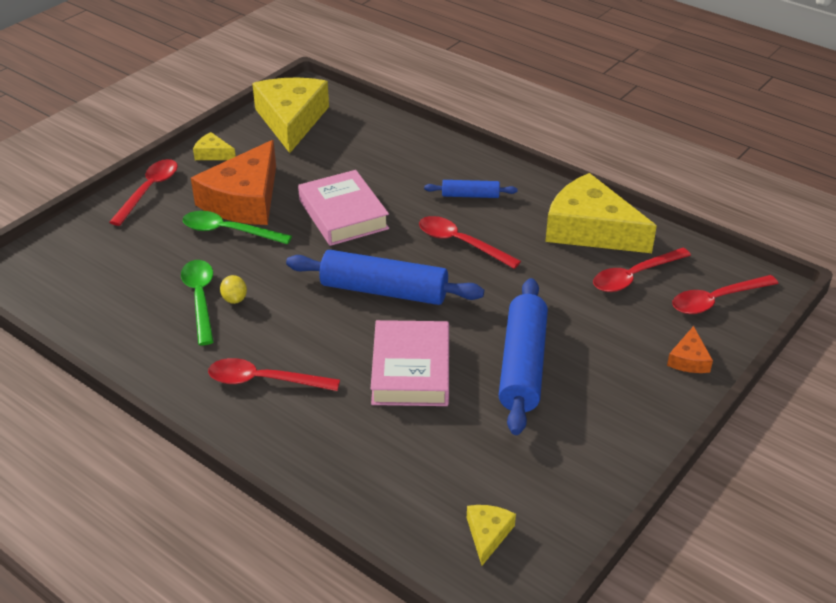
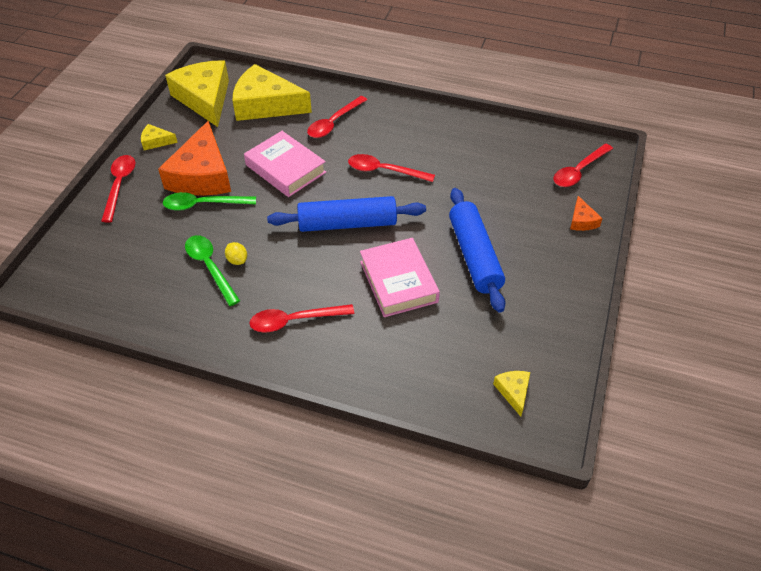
camera: 20 degrees left, 10 degrees up
(470, 195) = (372, 131): blue rolling pin -> none
(590, 229) = (470, 137): yellow cheese -> yellow cheese (266, 105)
(634, 276) = (517, 167): red spoon -> red spoon (334, 123)

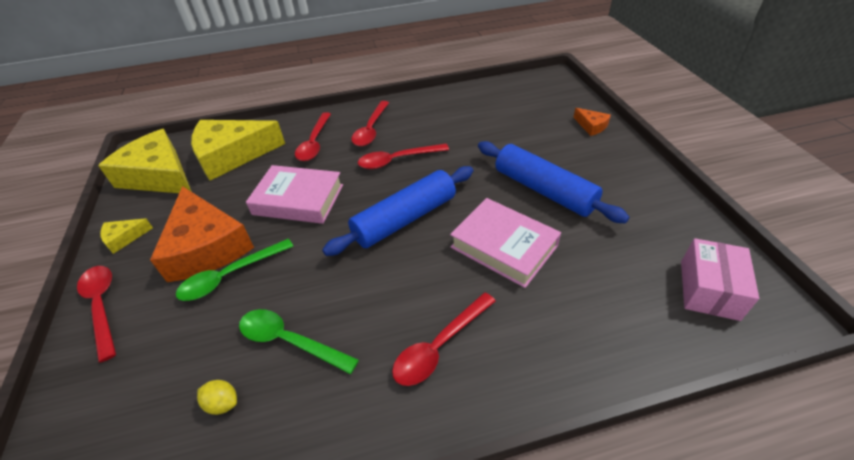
camera: 30 degrees left, 5 degrees down
(237, 260) = (317, 315): yellow lemon -> yellow lemon (223, 403)
(513, 392) = (709, 289): yellow cheese -> pink box
(578, 171) = (549, 96): red spoon -> red spoon (371, 129)

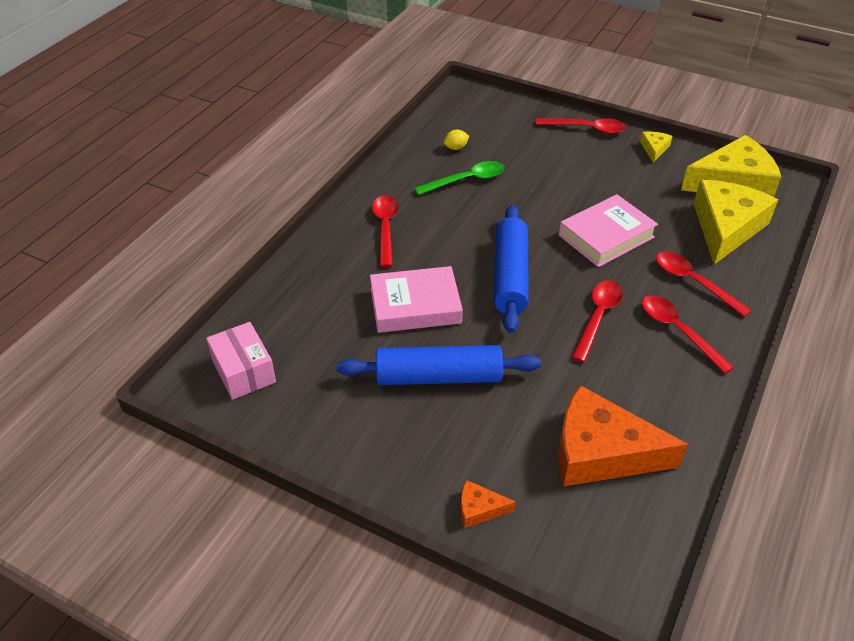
camera: 130 degrees right, 0 degrees up
(206, 246) = (599, 178): orange cheese -> orange cheese (601, 452)
(230, 276) = (553, 178): green spoon -> none

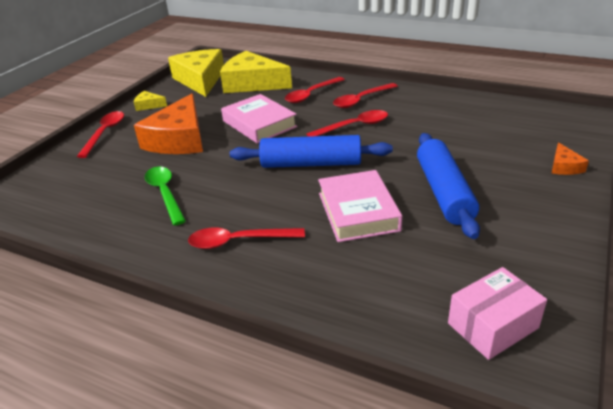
camera: 90 degrees left, 10 degrees down
(456, 148) = (103, 203): yellow lemon -> none
(598, 317) = (354, 126): red spoon -> red spoon turned 135 degrees clockwise
(601, 452) = (483, 124): orange cheese -> orange cheese (179, 139)

